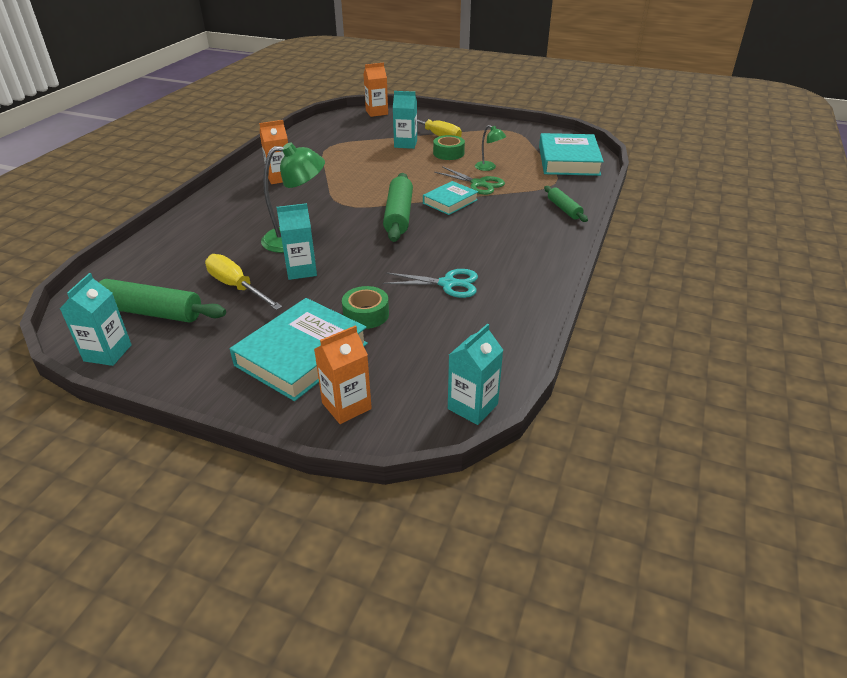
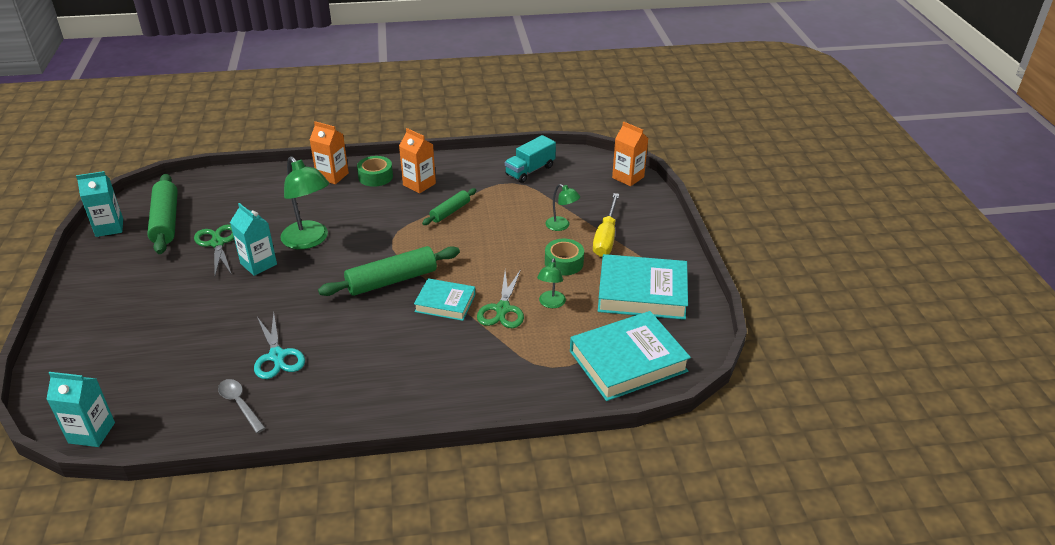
camera: 60 degrees right, 0 degrees up
(237, 287) = (217, 243): yellow screwdriver -> green scissors
(302, 354) = (135, 314): turquoise book -> turquoise book (642, 293)
(322, 137) = (530, 170): none -> turquoise truck
(346, 406) = (76, 362): orange carton -> orange carton (332, 176)
(366, 314) = (205, 326): green tape -> green tape (375, 177)
(405, 144) = (561, 226): turquoise carton -> green lamp
(496, 313) = (240, 404): none -> grey spoon
(564, 209) = (487, 393): green rolling pin -> green rolling pin (450, 211)

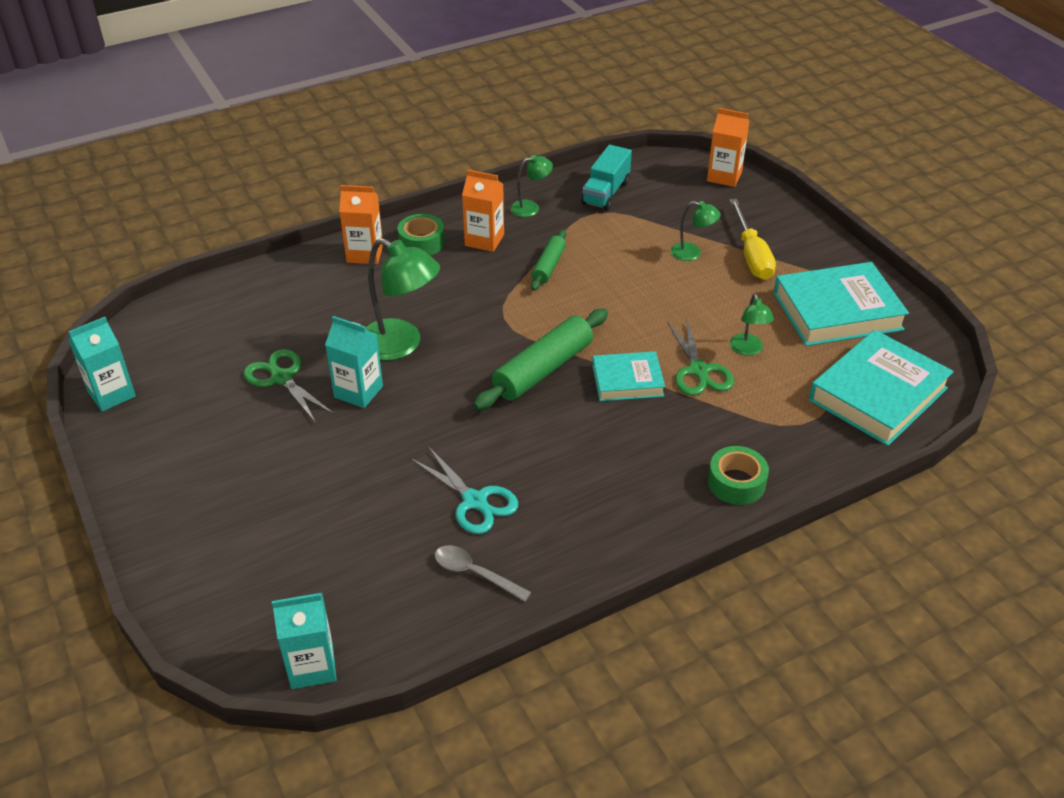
camera: 20 degrees left, 5 degrees up
(166, 221) = (186, 366): green rolling pin -> none
(468, 169) = (531, 207): none -> green lamp
(564, 263) = (727, 297): green tape -> green tape (736, 483)

